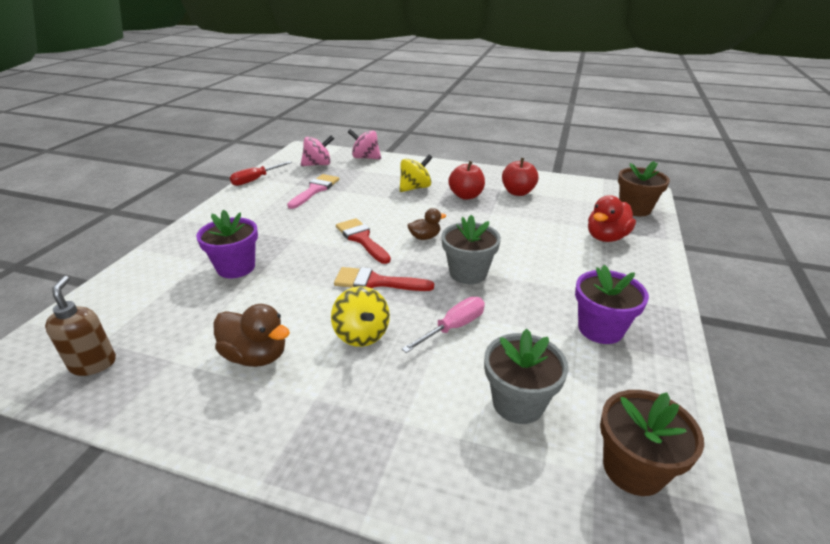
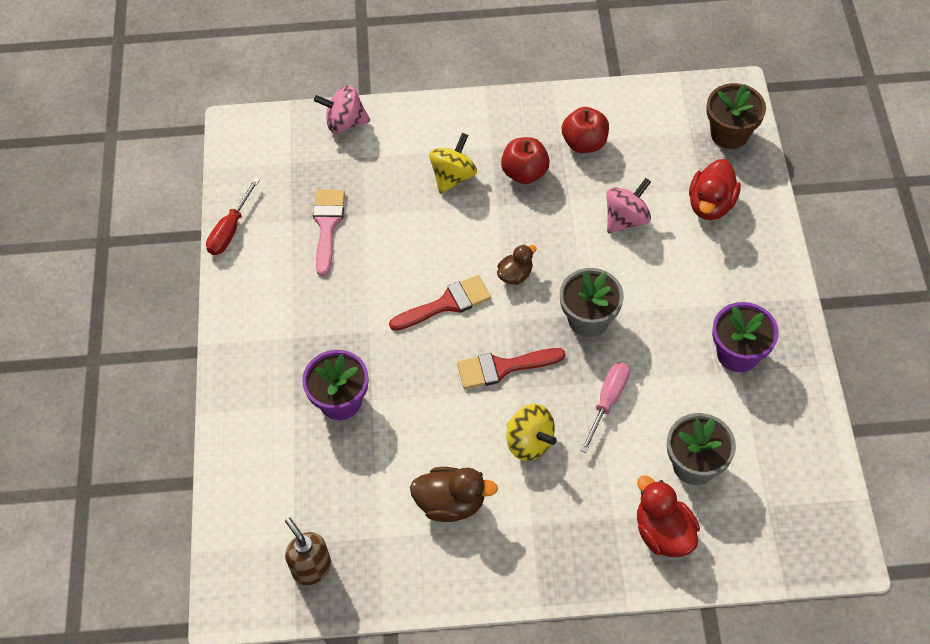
camera: 20 degrees left, 25 degrees up
(318, 164) = (289, 163): pink spinning top -> pink spinning top (626, 219)
(361, 239) = (446, 304): red brush -> red brush turned 120 degrees clockwise
(451, 456) = (663, 532): none -> red duck
(633, 468) = (793, 491): brown flower pot -> none

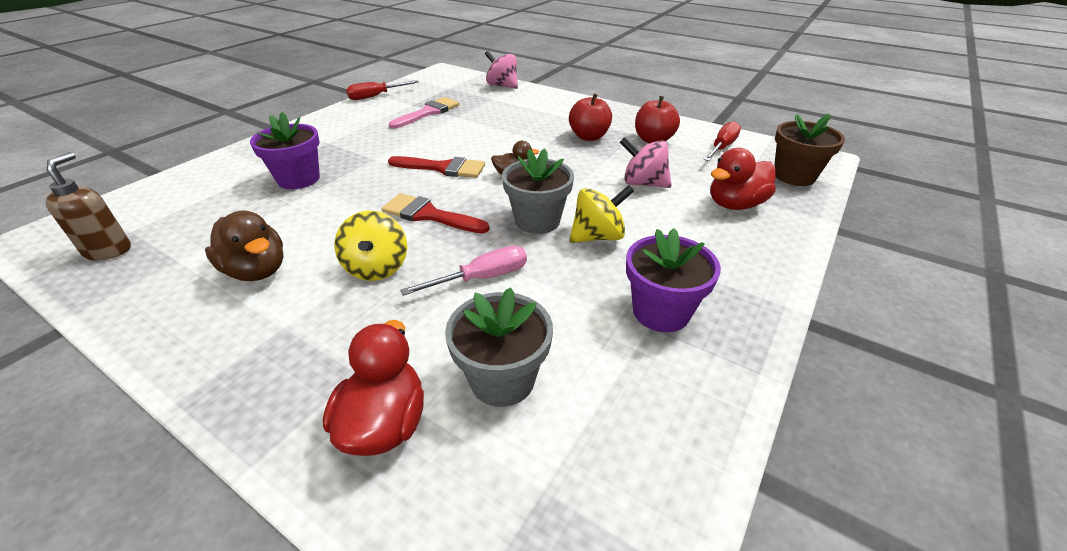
camera: 35 degrees right, 20 degrees down
(453, 176) = (536, 122): yellow spinning top -> yellow spinning top (598, 236)
(626, 219) = (643, 183): pink spinning top -> pink spinning top turned 150 degrees counterclockwise
(649, 120) = (722, 147): none -> red screwdriver

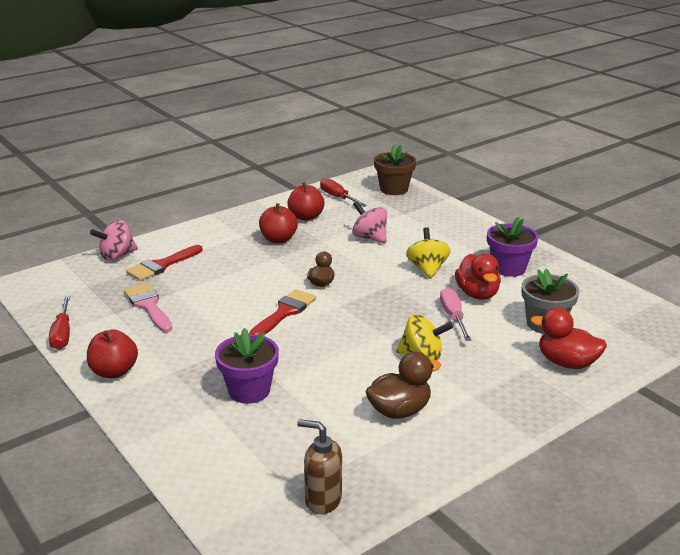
camera: 70 degrees left, 10 degrees down
(325, 123) = (114, 371): none -> red apple
(429, 215) = (361, 328): red brush -> red brush (161, 265)
(537, 220) = (395, 286): grey flower pot -> none
(643, 183) = (370, 238): pink spinning top -> pink spinning top turned 90 degrees clockwise
(735, 204) = (416, 217): red duck -> red duck (477, 294)

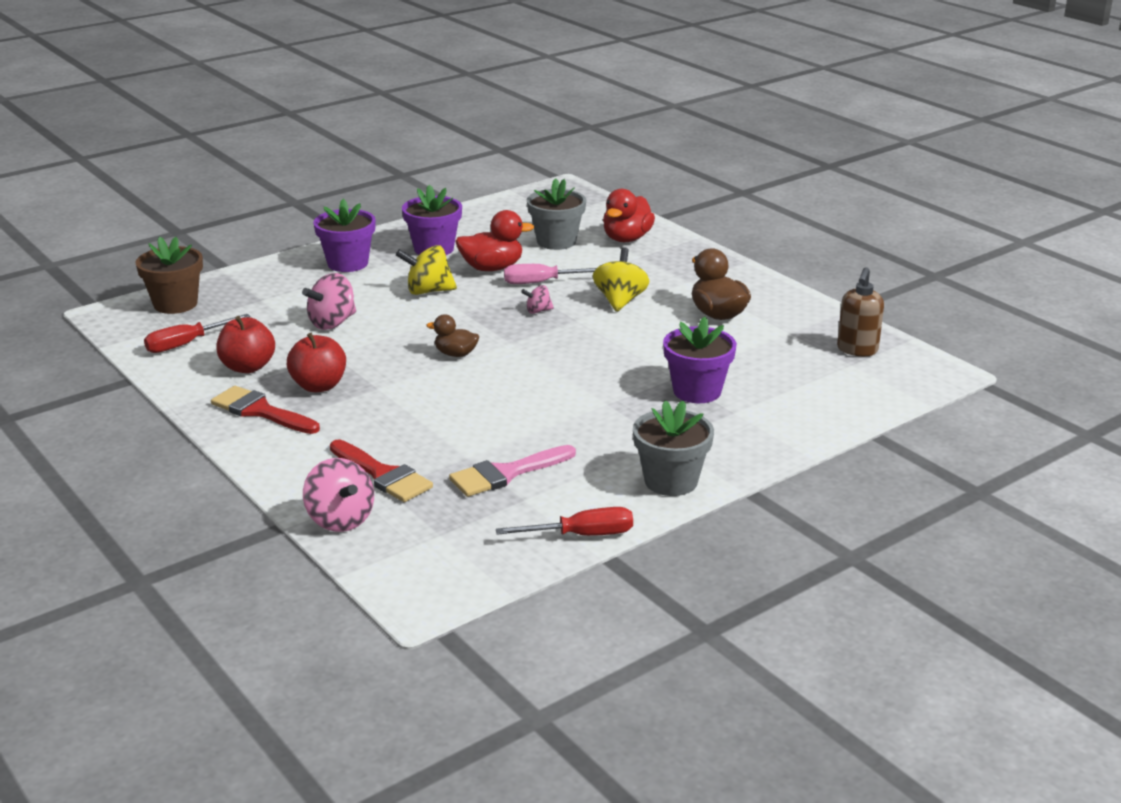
camera: 90 degrees left, 0 degrees up
(114, 371) = (671, 481): red apple -> grey flower pot
(284, 312) = (528, 376): red brush -> red brush (260, 411)
(397, 316) = (538, 311): none -> pink spinning top
(471, 237) = (348, 263): none -> purple flower pot

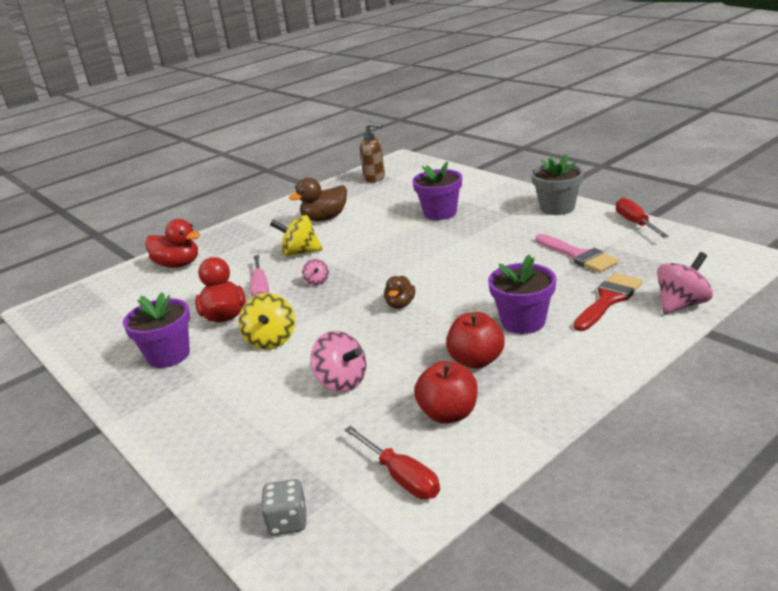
camera: 90 degrees left, 0 degrees up
(175, 304) = (288, 521): brown flower pot -> grey dice
(260, 411) = (535, 383): red brush -> none
(348, 263) = (191, 404): purple flower pot -> purple flower pot (523, 322)
(556, 241) = (173, 294): grey flower pot -> none

